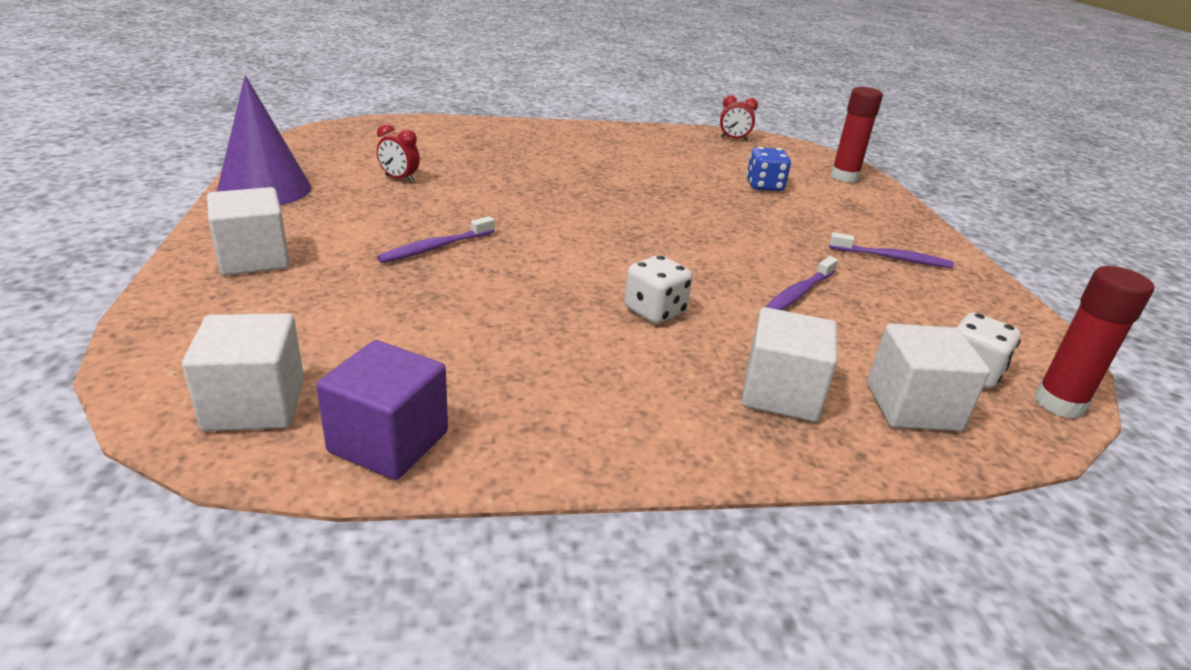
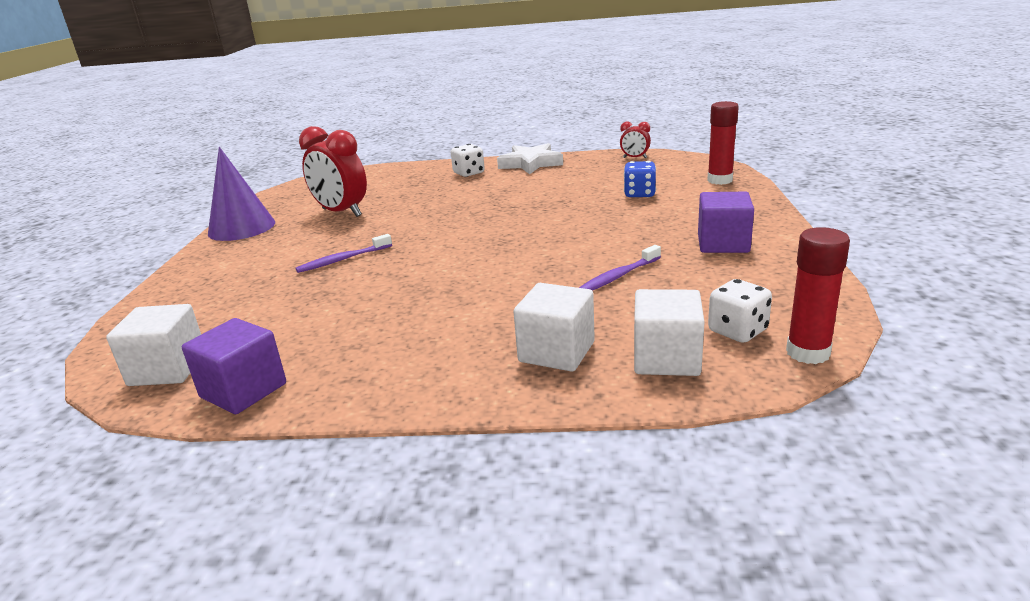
camera: 15 degrees right, 5 degrees down
(254, 259) = (212, 275): white cube -> none
(399, 179) = (341, 213): red clock -> red clock, size x2.07
(613, 134) = (530, 163): none -> white star
(654, 311) = (487, 296): white dice -> white dice (469, 173)
(892, 258) = (723, 244): purple toothbrush -> purple cube

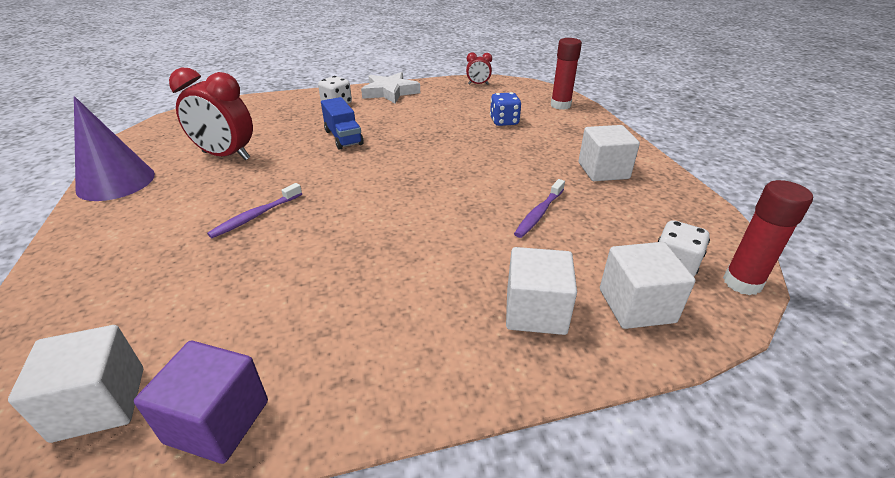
camera: 20 degrees left, 10 degrees up
(458, 202) = (343, 137): none -> blue truck
(723, 244) = (603, 170): purple cube -> white cube

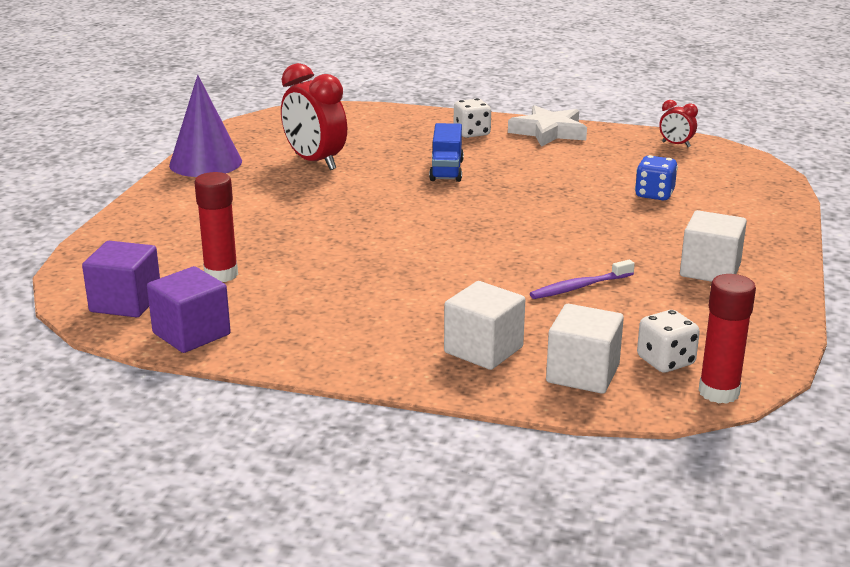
camera: 30 degrees right, 10 degrees down
(100, 403) = (126, 303): white cube -> purple cube
(256, 216) = (305, 220): purple toothbrush -> none
(560, 105) = (757, 192): red glue stick -> red glue stick (221, 274)

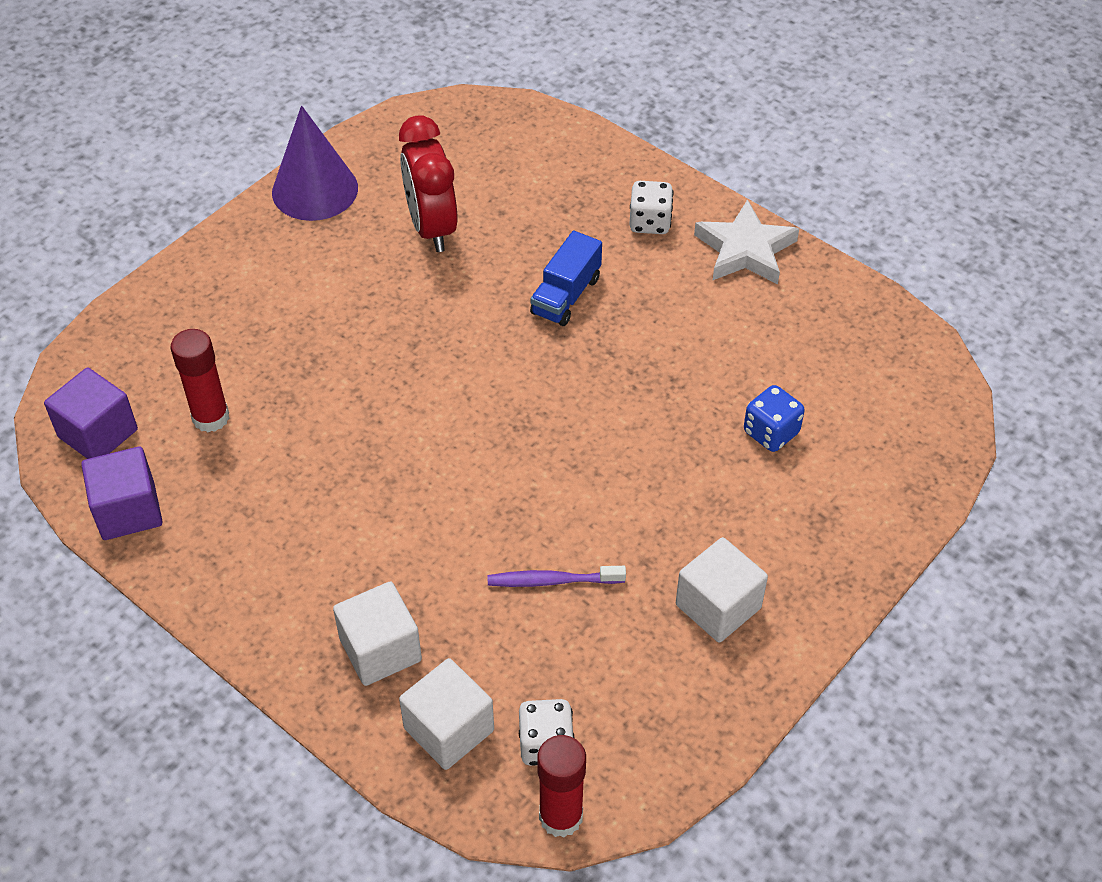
camera: 25 degrees right, 25 degrees up
(676, 144) = (883, 332): red clock -> none

